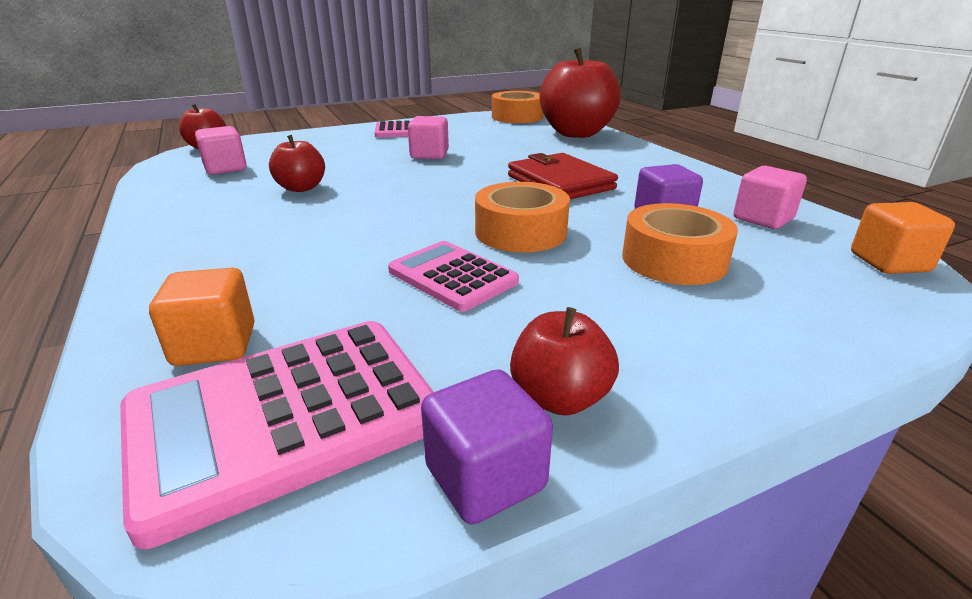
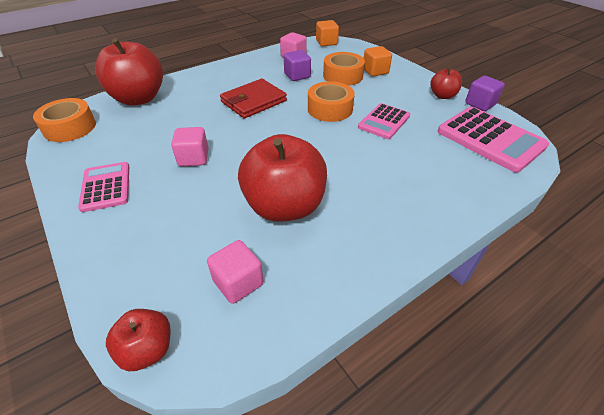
camera: 100 degrees left, 15 degrees up
(215, 345) = (473, 168): orange cube -> orange cube (375, 71)
(301, 188) = (284, 206): red apple -> red apple, size x2.00

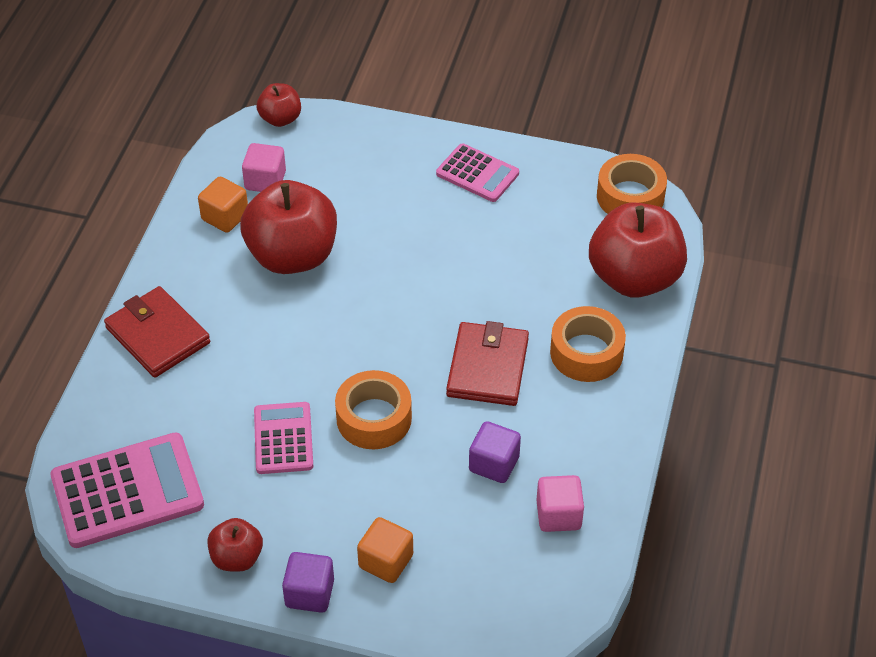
camera: 140 degrees right, 5 degrees up
(193, 158) = (442, 247): pink cube -> none
(326, 42) = (553, 607): orange cube -> orange cube (225, 217)
(343, 76) = (425, 511): orange tape -> orange tape (586, 352)
(425, 207) = (158, 335): none -> red wallet
(480, 104) = (170, 571): purple cube -> purple cube (309, 593)
(490, 139) = (127, 491): pink calculator -> pink calculator turned 150 degrees clockwise

